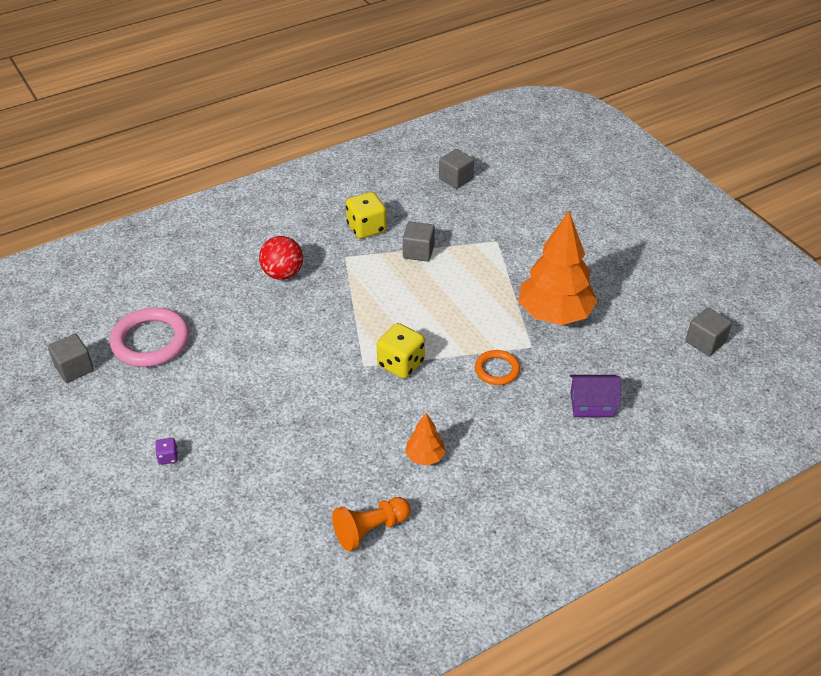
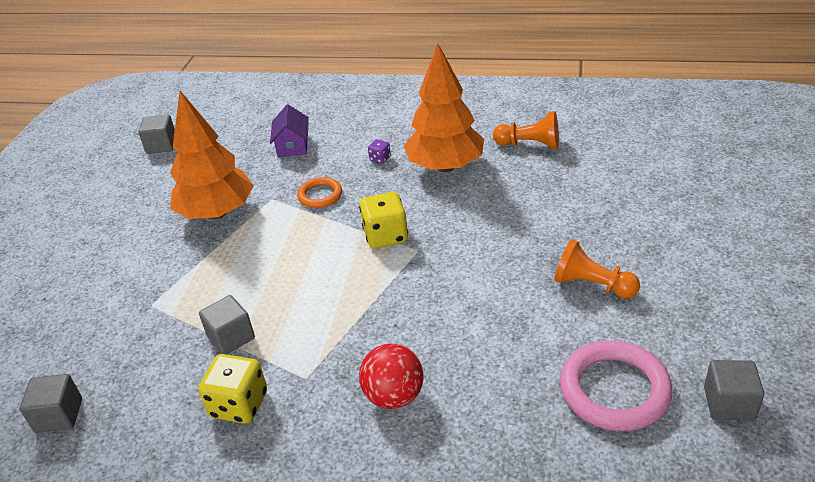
camera: 135 degrees left, 5 degrees down
(168, 457) = (660, 257): purple dice -> purple dice (380, 158)
(208, 405) = (592, 285): none -> orange pawn
(425, 457) = (445, 166): orange tree -> orange tree, size x2.18
(592, 404) = (293, 146): purple house -> purple house turned 45 degrees clockwise

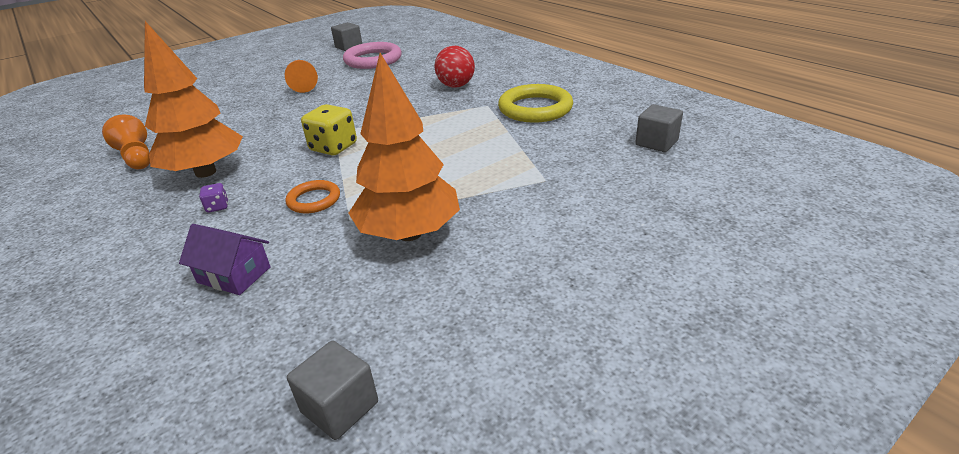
camera: 140 degrees left, 5 degrees down
(231, 337) = (507, 137): grey cube -> none
(239, 404) = (535, 108): yellow dice -> yellow ring
(293, 146) = (234, 275): purple house -> purple house turned 75 degrees clockwise

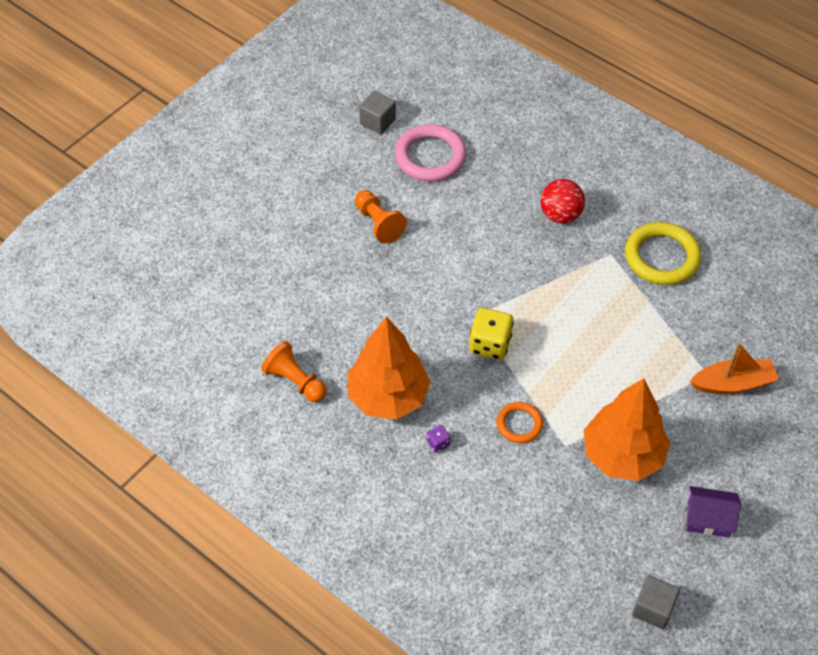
camera: 15 degrees left, 20 degrees up
(234, 275) = (511, 517): purple house -> purple house (708, 518)
(573, 188) = (733, 383): none -> orange boat
(656, 143) = (788, 309): grey cube -> none

